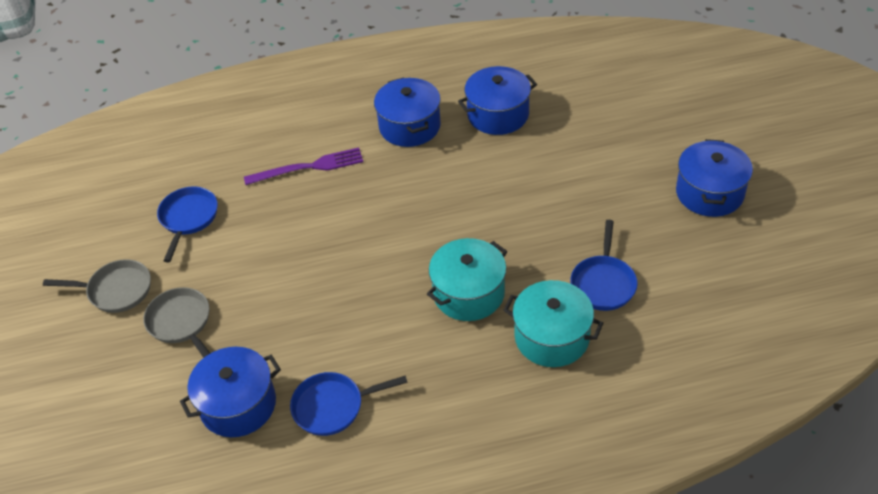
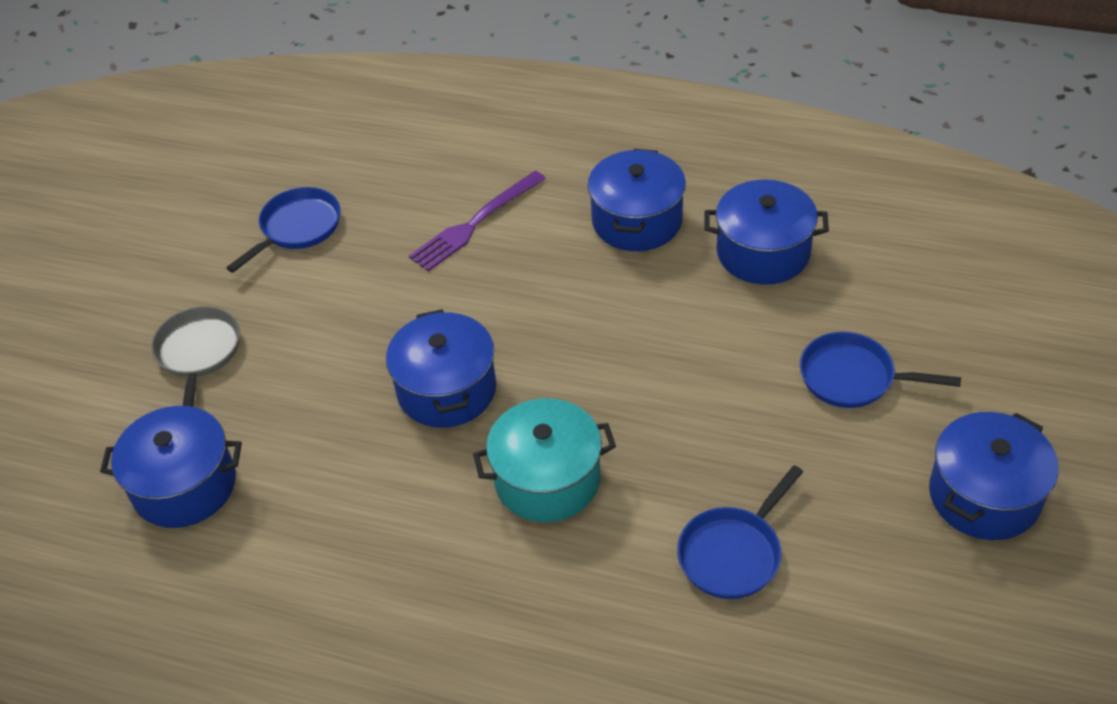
camera: 30 degrees right, 0 degrees up
(116, 290) = (162, 281): grey pan -> none
(308, 167) = (475, 223): purple fork -> purple fork turned 120 degrees clockwise
(333, 406) = (282, 544): blue pan -> blue pan (853, 377)
(367, 271) = (446, 389): none -> blue pot
(552, 337) = (609, 593): turquoise pot -> none

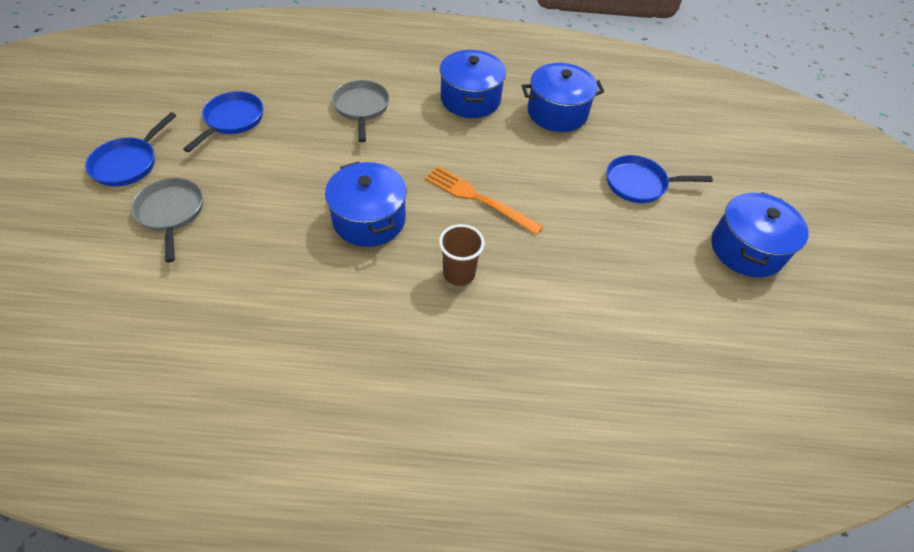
camera: 20 degrees left, 5 degrees up
(184, 485) = (177, 313): blue pot -> none
(475, 223) = (361, 108): purple fork -> grey pan
(547, 479) = (459, 274): turquoise pot -> brown cup
(605, 376) = (479, 199): none -> orange fork
(733, 553) = (603, 308): blue pan -> blue pan (128, 163)

